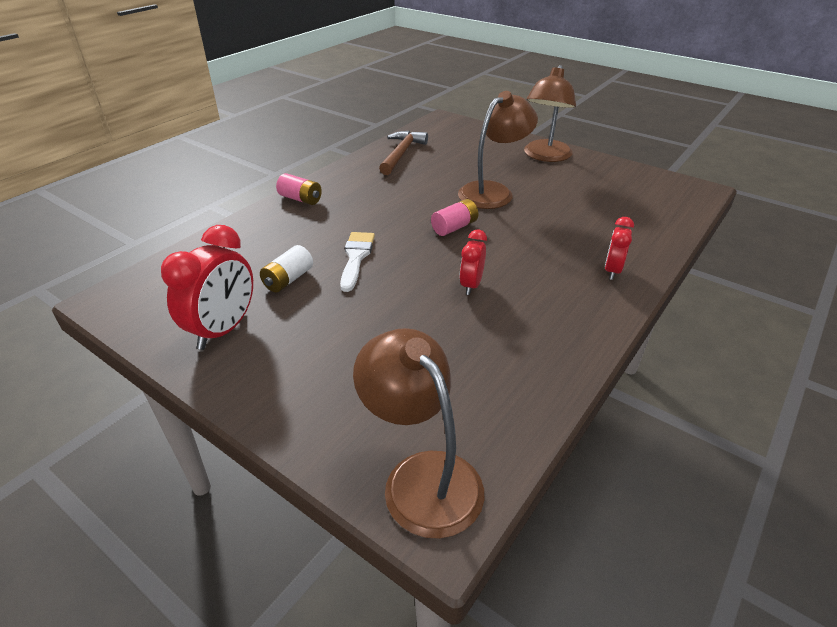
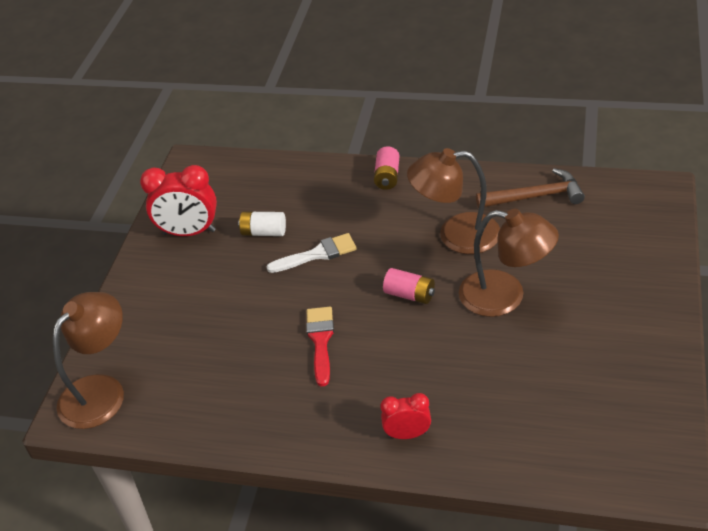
camera: 70 degrees right, 5 degrees up
(471, 285) = (320, 341): red clock -> red brush
(545, 156) = (635, 311): brown lamp -> brown lamp (456, 235)

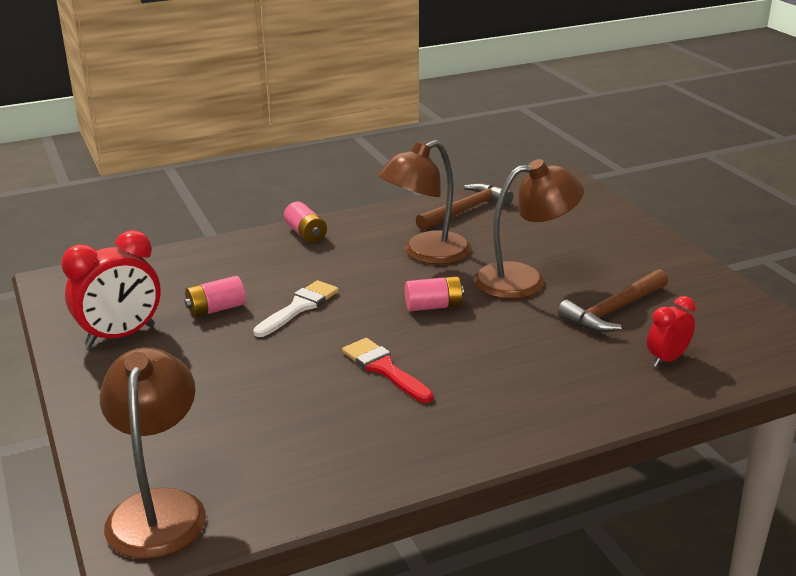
camera: 40 degrees left, 15 degrees down
(264, 232) = (216, 309): white battery -> pink battery
(407, 434) = (560, 404): red clock -> red clock (667, 359)
(543, 361) = (613, 310): none -> brown hammer

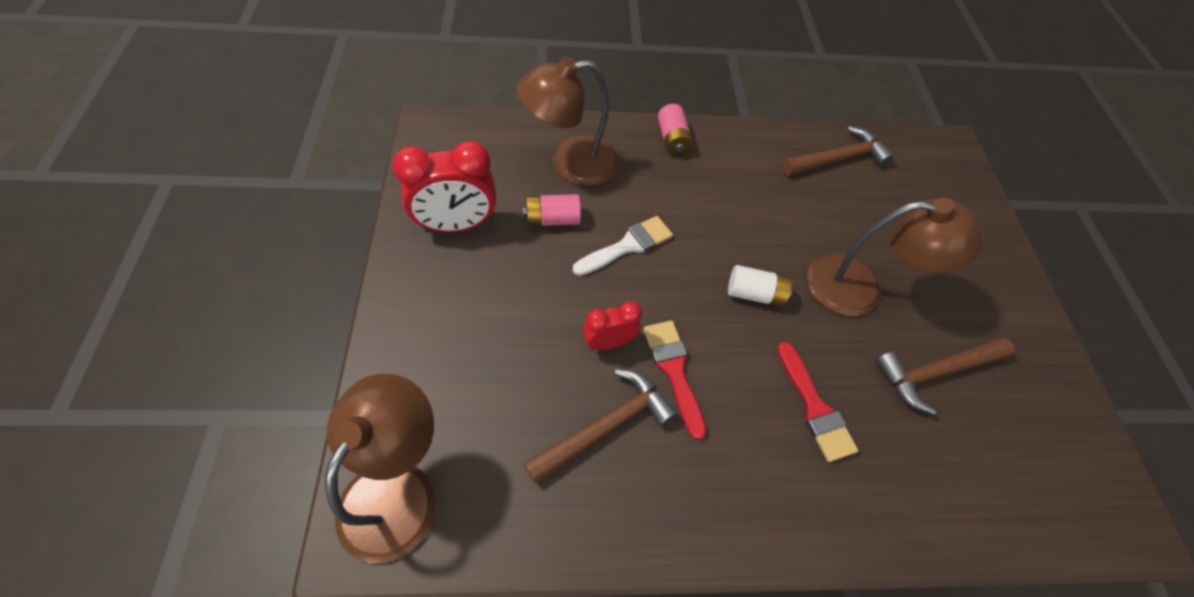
camera: 15 degrees right, 30 degrees up
(339, 417) = (605, 426): none -> brown hammer
(426, 254) = (775, 211): brown lamp -> brown lamp (570, 163)
(433, 306) = (754, 294): pink battery -> white battery
(521, 357) = (814, 407): none -> red brush
(667, 359) = (966, 475): red clock -> red clock (608, 342)

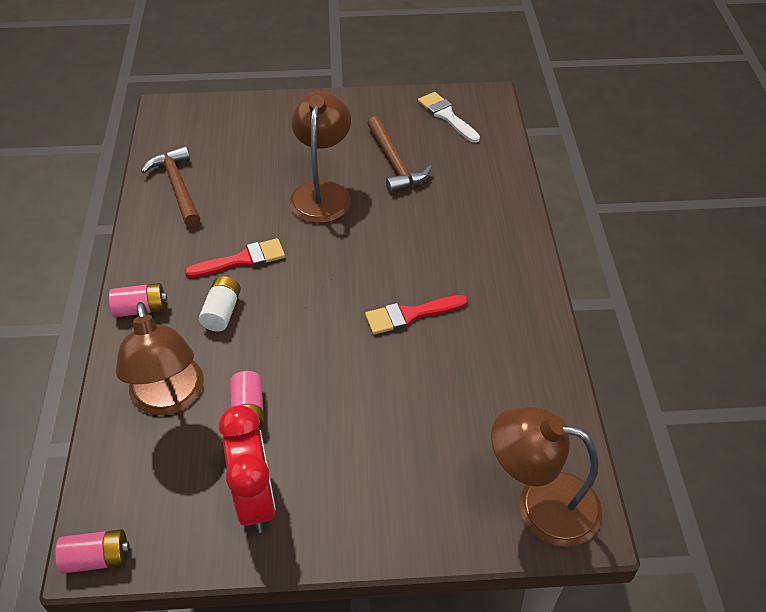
camera: 85 degrees left, 10 degrees down
(426, 128) = (97, 558): none -> pink battery
(605, 426) = (465, 360): brown hammer -> none
(608, 342) = (388, 360): red clock -> none
(628, 245) = (282, 346): white brush -> white brush (446, 116)
(754, 294) = (332, 258): white battery -> white battery (222, 312)
(814, 407) = (431, 232): red brush -> red brush (242, 260)

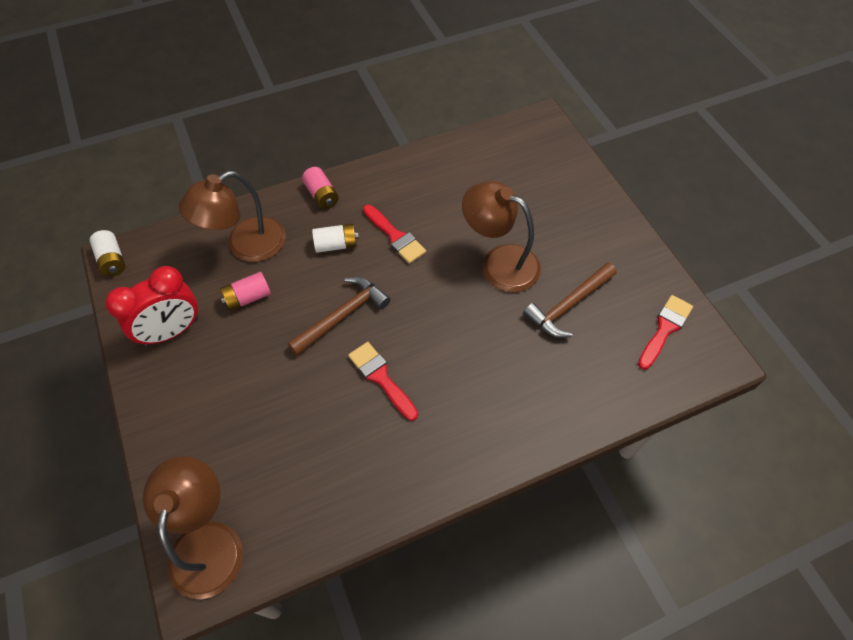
camera: 70 degrees right, 10 degrees up
(97, 558) = (112, 260): pink battery -> white battery
(178, 186) = (457, 164): brown hammer -> brown hammer (343, 316)
(322, 192) = (499, 263): brown lamp -> brown lamp turned 135 degrees counterclockwise
(446, 116) = (665, 329): white brush -> red brush

